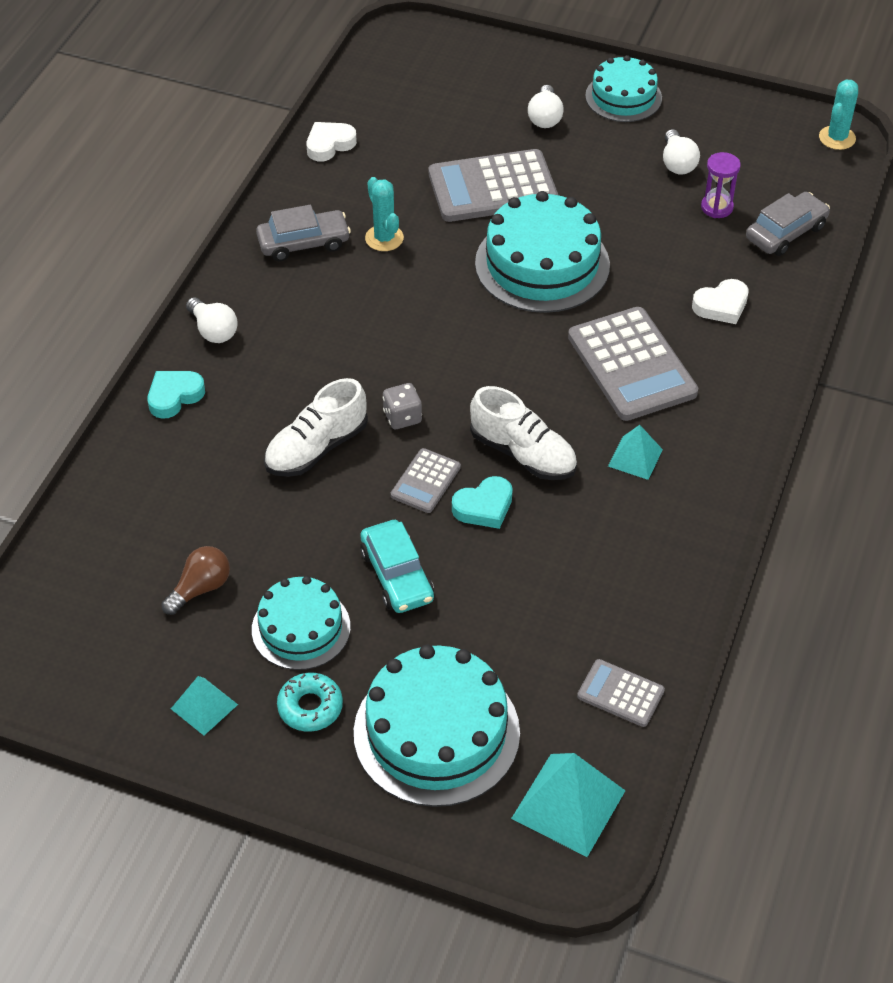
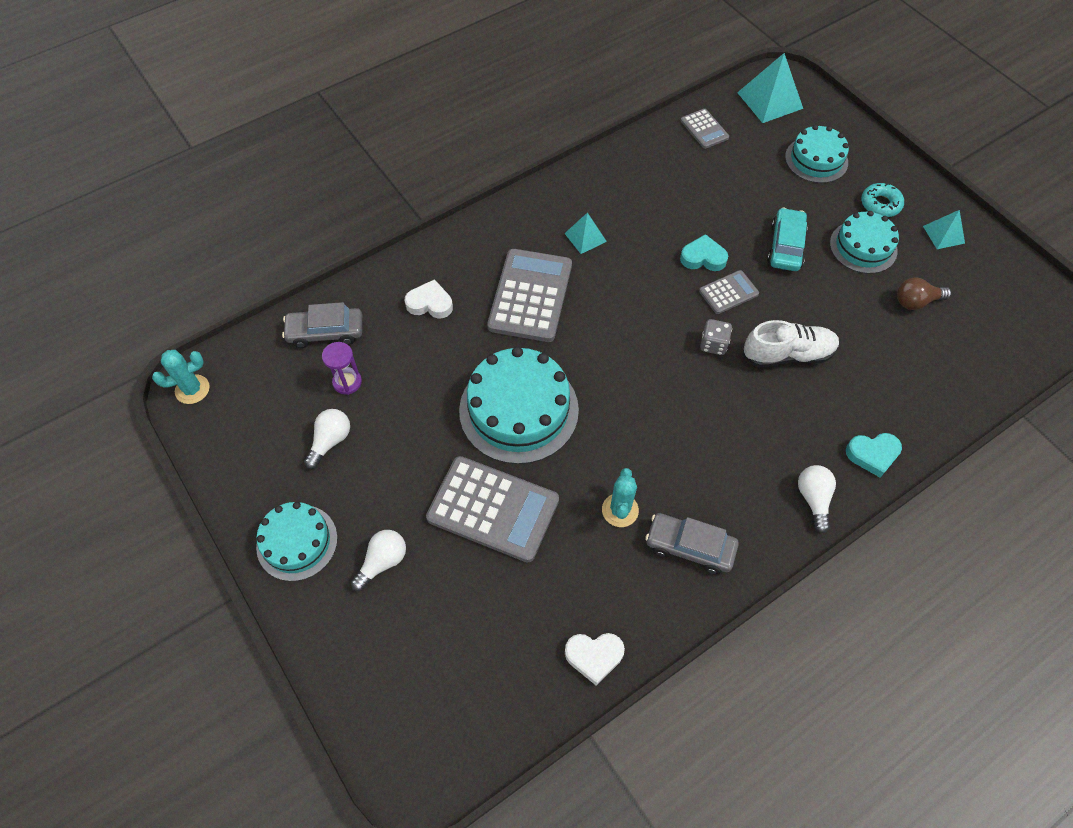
camera: 145 degrees left, 10 degrees up
(436, 732) = (816, 159): turquoise cake -> turquoise cake, size x0.62
(523, 453) = (652, 277): white shoe -> none

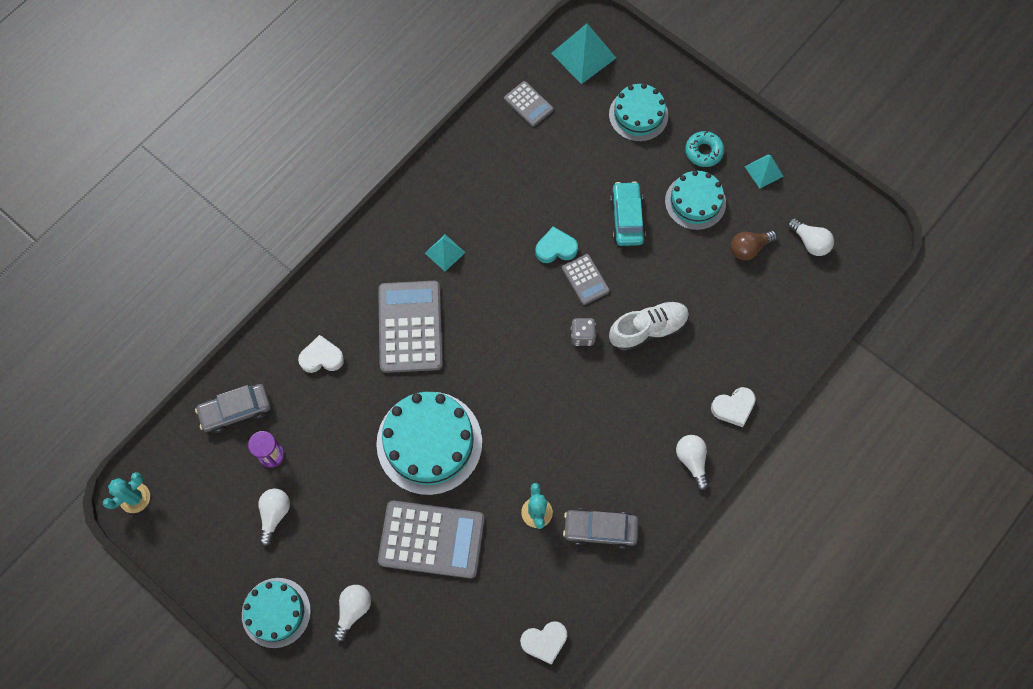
camera: 15 degrees left, 10 degrees up
(728, 292) = (585, 279): grey calculator -> grey calculator turned 105 degrees clockwise
(872, 455) = (733, 407): turquoise heart -> white heart
(986, 310) = (810, 242): none -> white light bulb

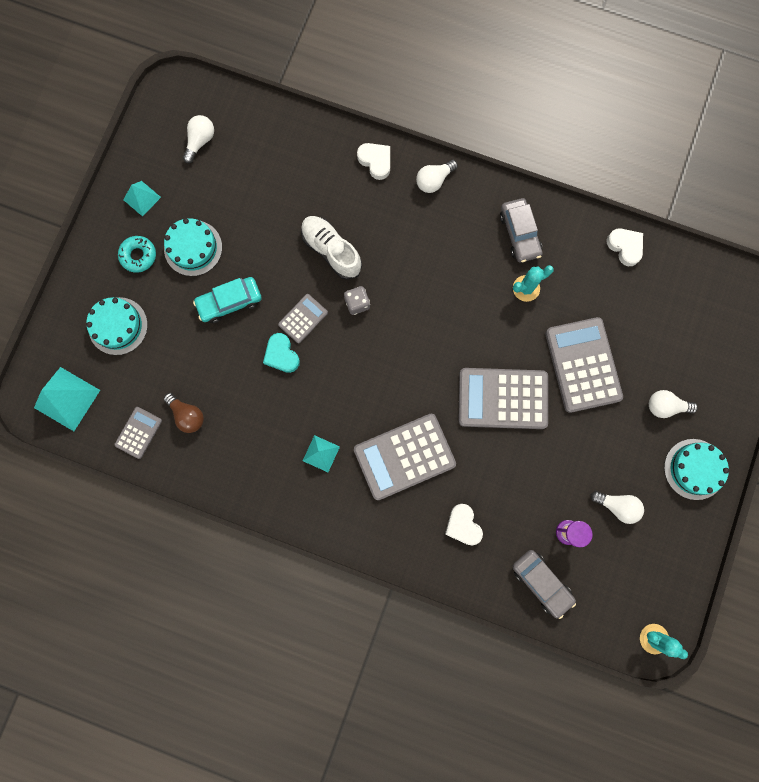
camera: 110 degrees left, 10 degrees up
(274, 515) = (617, 506): white light bulb -> white light bulb turned 150 degrees counterclockwise
(429, 442) = (502, 398): turquoise cake -> grey calculator
(749, 248) = (223, 189): brown light bulb -> brown light bulb (187, 415)

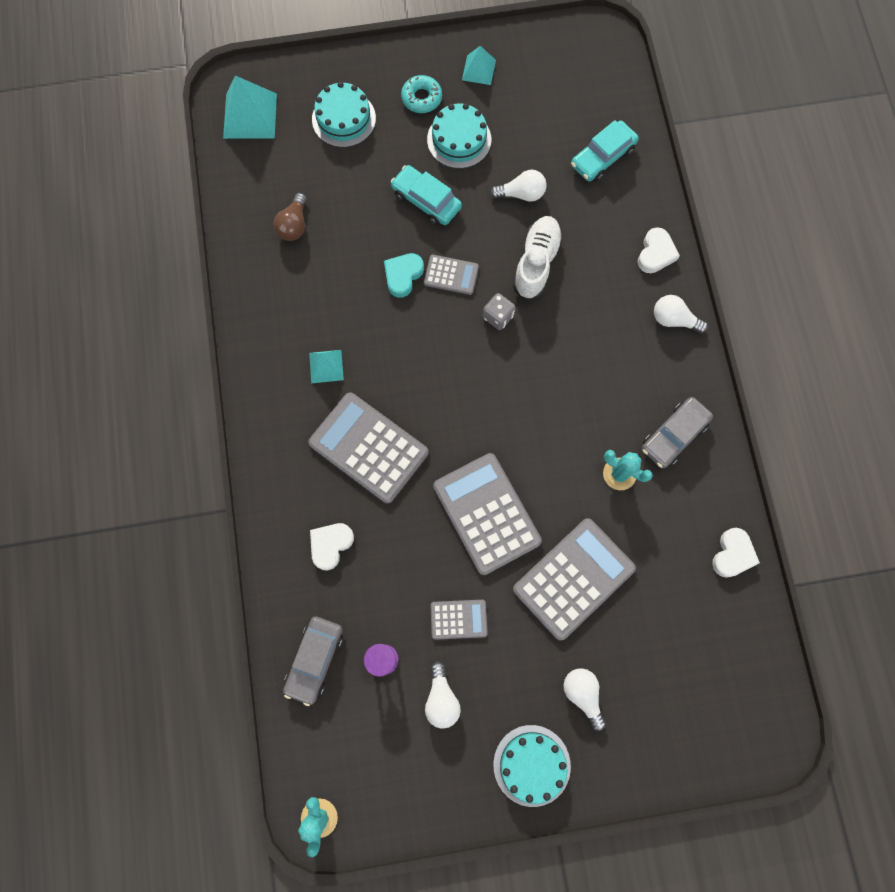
camera: 60 degrees right, 5 degrees down
(138, 432) = (253, 193): grey calculator -> grey calculator (458, 619)
(200, 141) = (567, 87): white light bulb -> white light bulb (521, 194)
(275, 151) = (602, 157): none -> turquoise car

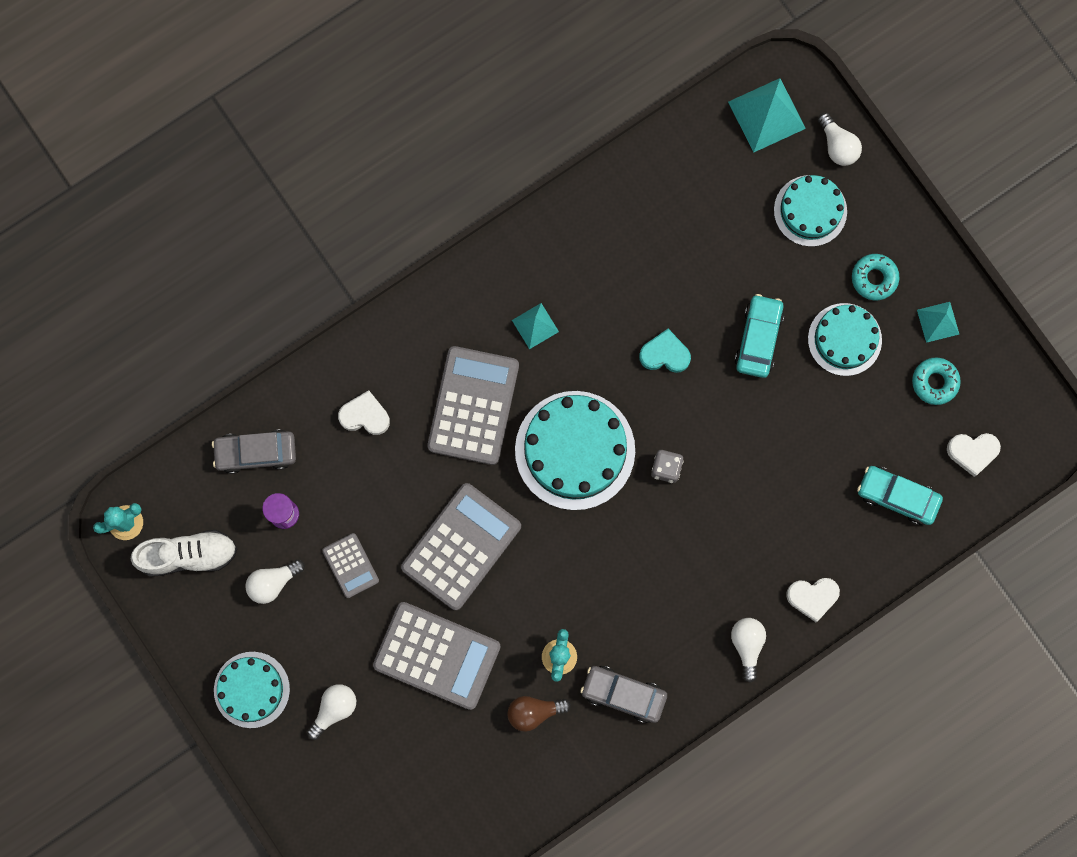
camera: 65 degrees right, 5 degrees up
(294, 225) = (667, 220): brown light bulb -> brown light bulb (534, 712)
(448, 382) = (575, 450): none -> turquoise cake
(451, 275) = (688, 401): grey calculator -> none
(521, 194) = (813, 431): white light bulb -> white light bulb (837, 145)
(524, 92) = (935, 382): none -> turquoise donut
(536, 263) = (742, 480): white shoe -> white shoe (188, 555)
(733, 554) = (529, 798): white heart -> white heart (972, 452)

